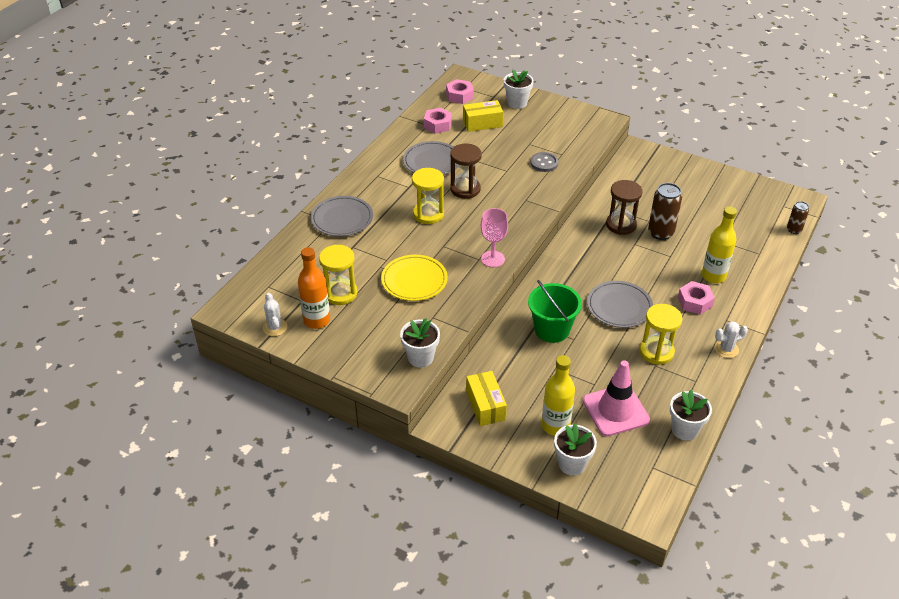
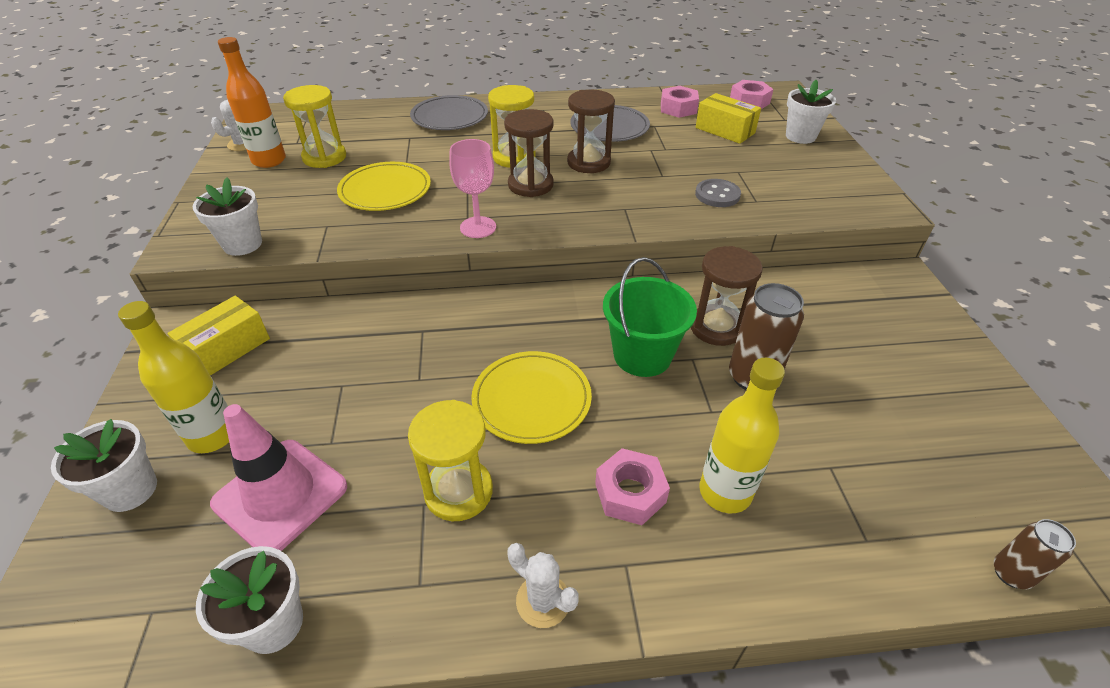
camera: 55 degrees right, 0 degrees up
(467, 221) = (530, 185): none -> brown hourglass
(552, 329) = (422, 349): green bucket -> green bucket (642, 355)
(619, 306) = (531, 400): grey plate -> yellow plate

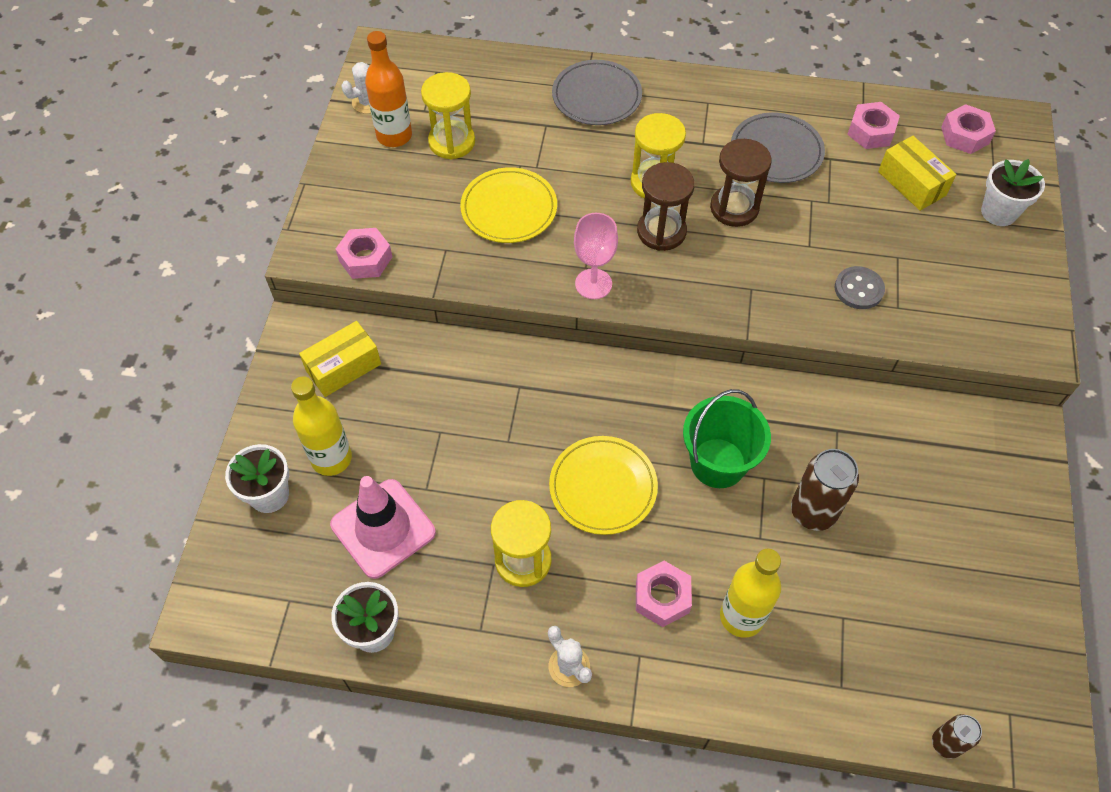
camera: 15 degrees right, 15 degrees up
(242, 244) = (365, 259): white flower pot -> pink nut
(716, 327) = (801, 447): brown hourglass -> none

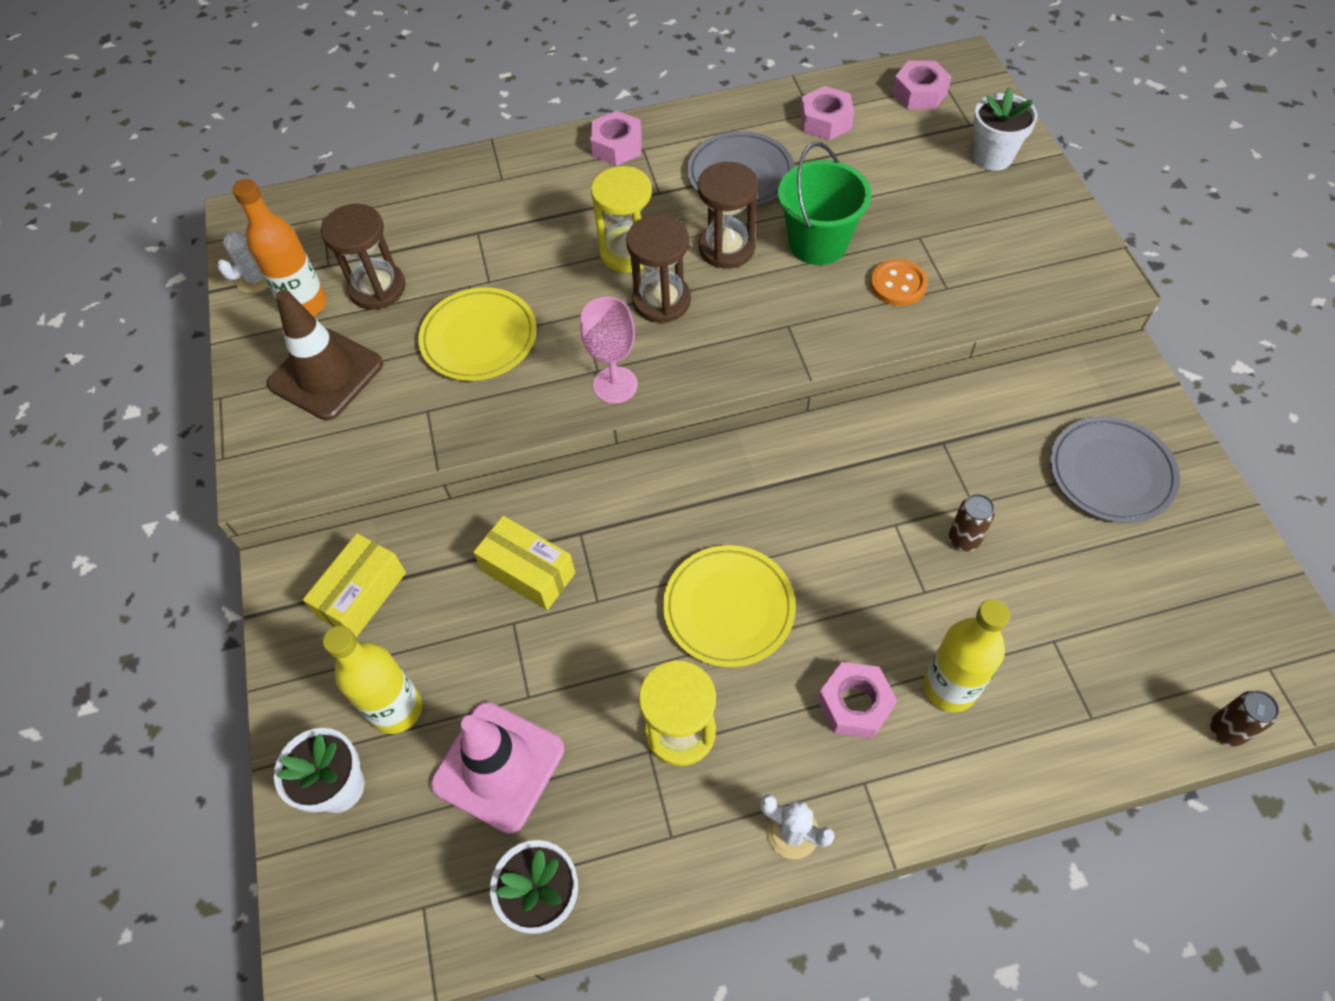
camera: 20 degrees left, 0 degrees up
(365, 259) = (335, 457): pink nut -> pink nut (617, 146)
(386, 194) = (326, 374): none -> brown traffic cone
(452, 142) = (377, 288): yellow hourglass -> brown hourglass
(596, 96) = (519, 183): grey plate -> grey plate (1111, 472)
(718, 463) = (839, 528): green bucket -> green bucket (818, 243)
(813, 512) = (964, 539): brown can -> brown can, size x0.58
(858, 289) = (898, 284): grey button -> orange button
(911, 183) = (893, 158): yellow box -> yellow box (528, 572)

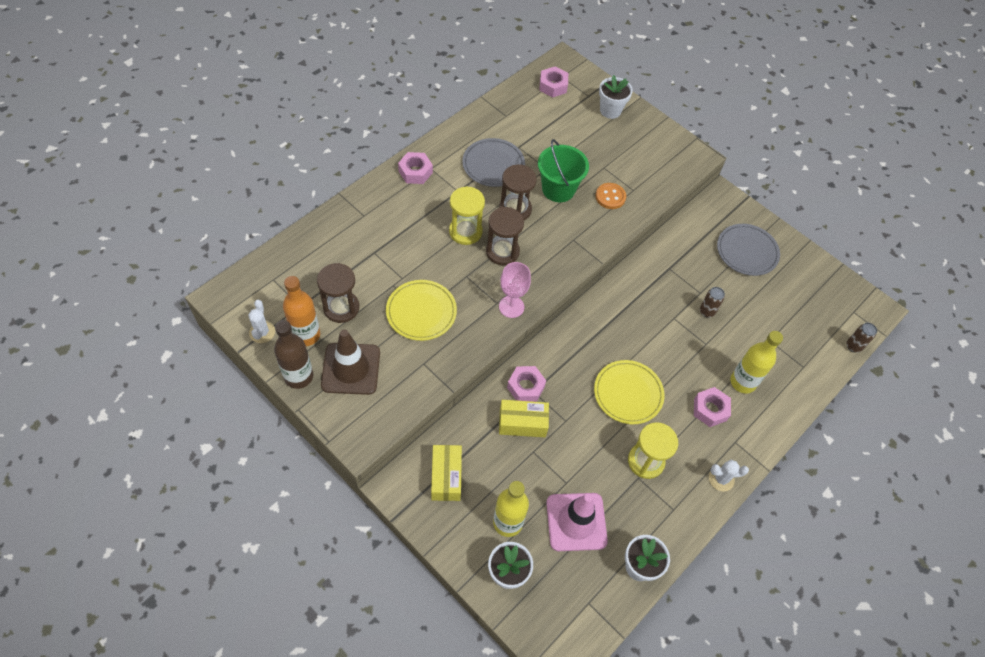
camera: 40 degrees left, 0 degrees up
(254, 355) = (299, 376): none -> brown bottle
(825, 121) = (516, 118): pink nut -> pink nut (525, 387)

